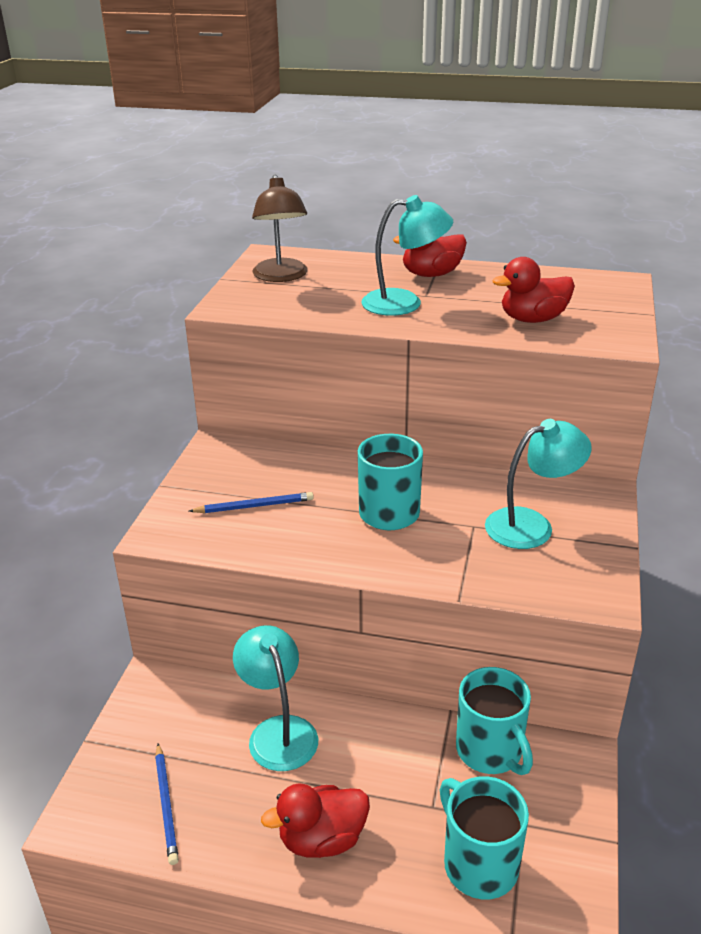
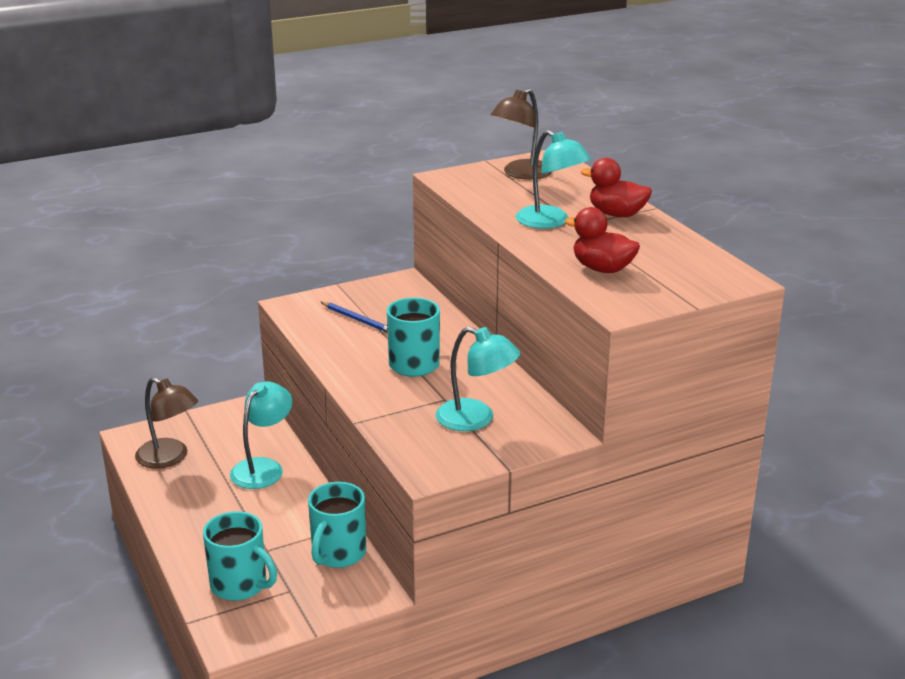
camera: 50 degrees right, 5 degrees down
(166, 805) = (169, 458): blue pencil -> brown lamp
(322, 839) = (200, 520): red duck -> none
(479, 864) = (240, 585): turquoise mug -> turquoise mug turned 105 degrees clockwise

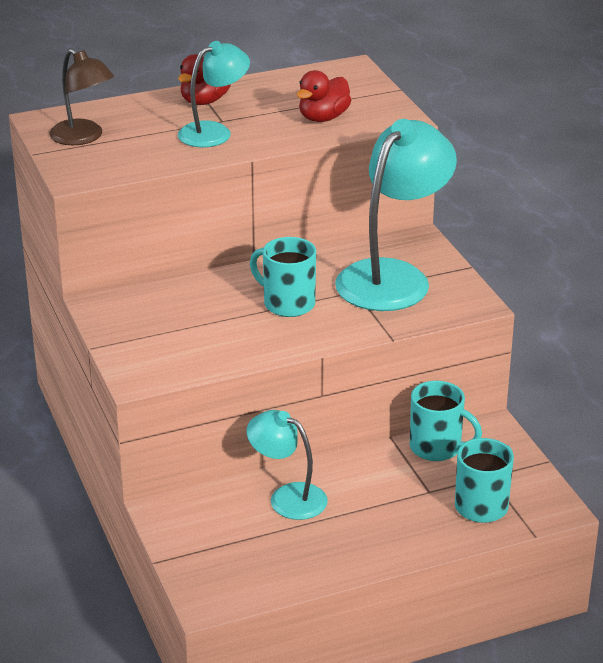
camera: 85 degrees left, 5 degrees up
(169, 458) = (258, 567): brown lamp -> none
(358, 320) = (185, 335): blue pencil -> none
(476, 419) = (393, 277): turquoise lamp -> turquoise lamp, size x1.75

